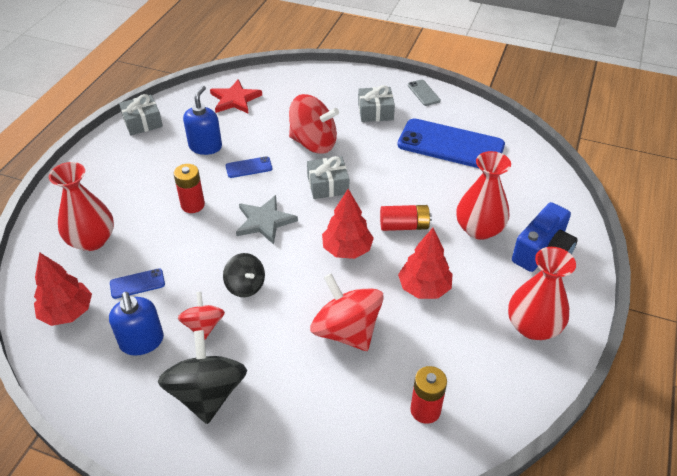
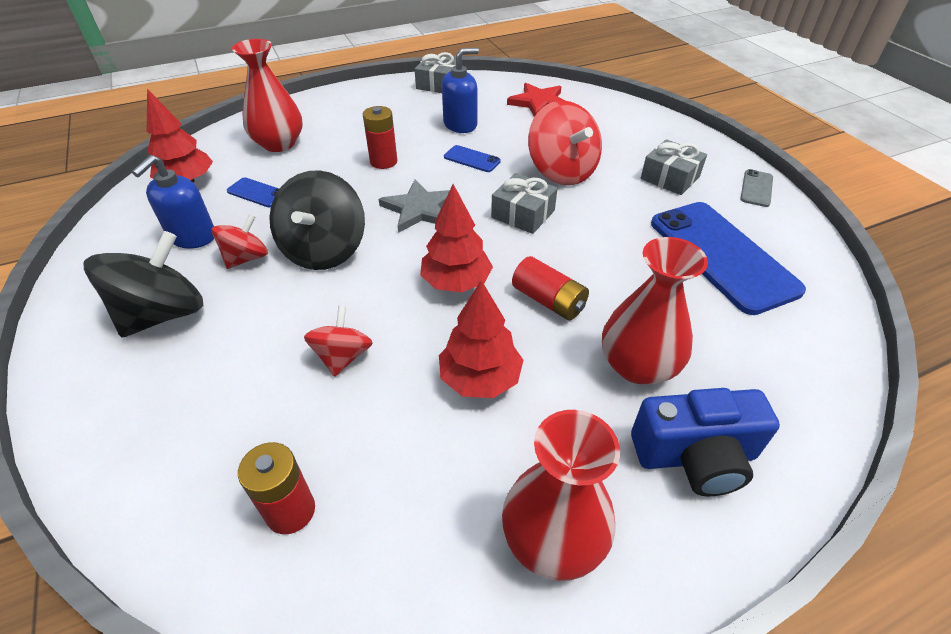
camera: 45 degrees right, 0 degrees up
(245, 286) = (324, 250): black spinning top -> black spinning top, size x1.73
(346, 331) = (343, 357): red spinning top -> red spinning top, size x0.58

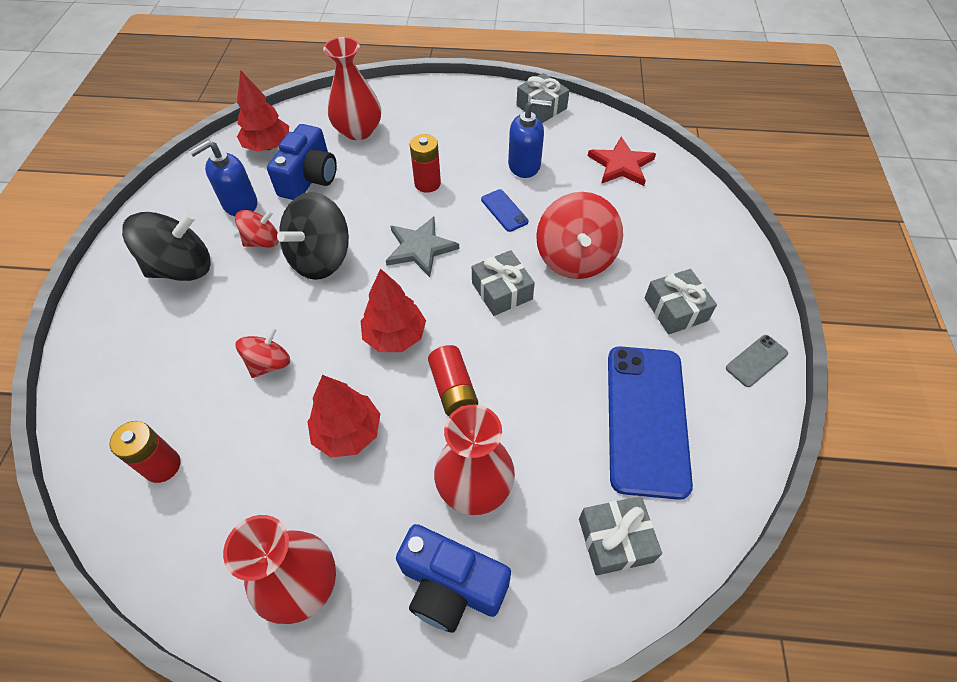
camera: 30 degrees right, 10 degrees up
(257, 193) = (309, 178): blue phone -> blue camera
(785, 349) = (615, 540): none -> grey gift

